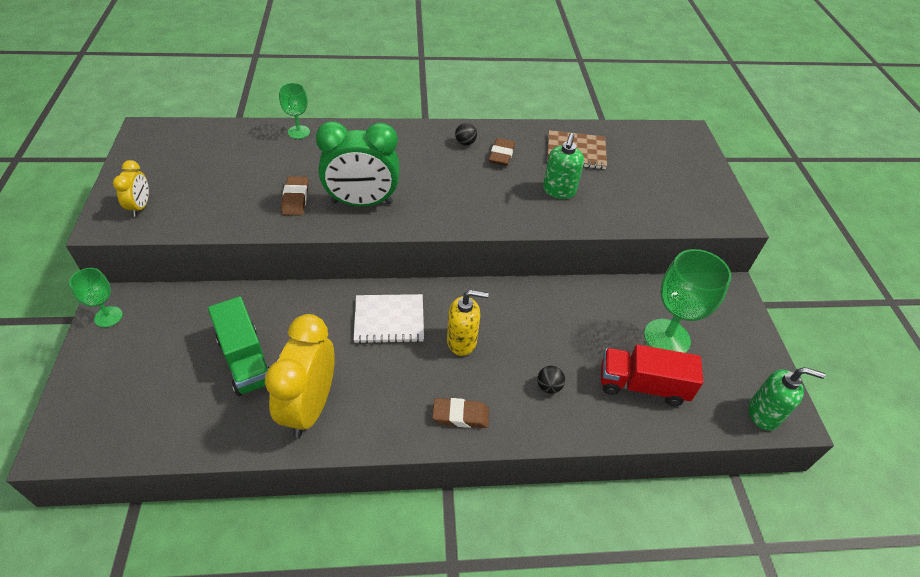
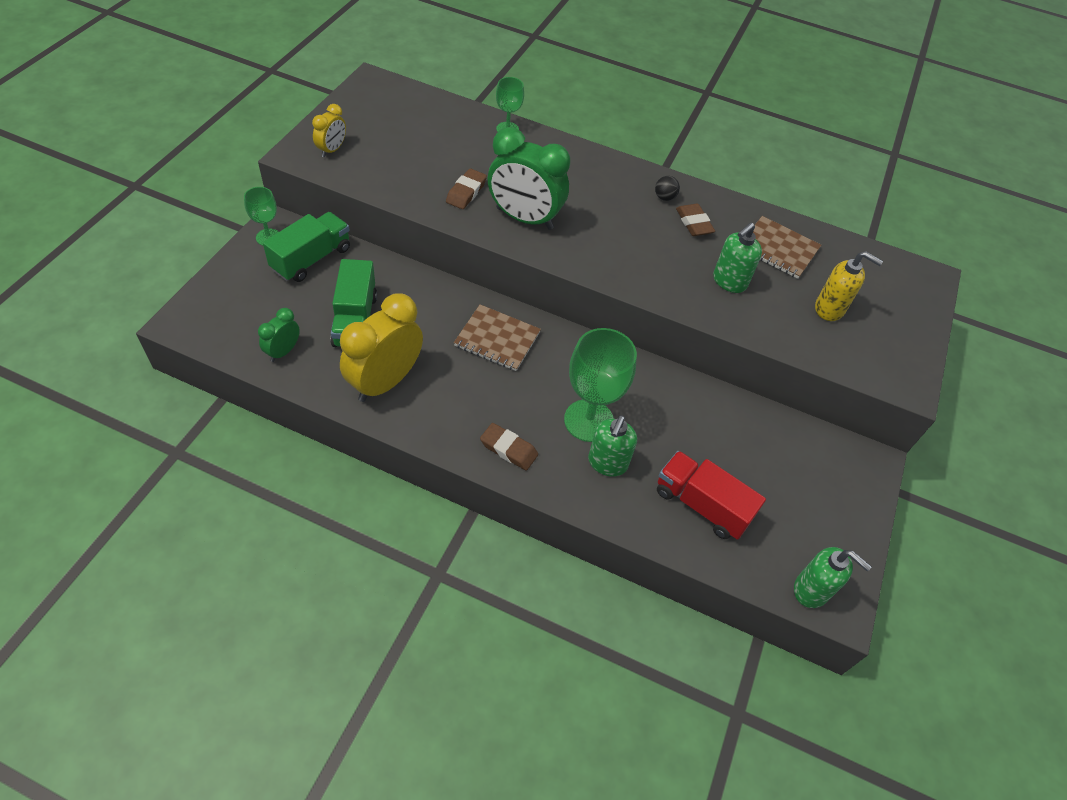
camera: 25 degrees right, 5 degrees up
(167, 319) = (311, 259): none -> green truck
(188, 424) = (283, 351): none -> green clock
(389, 320) = (497, 339): white notebook -> brown notebook
(462, 341) = (552, 387): yellow soap dispenser -> yellow soap dispenser (829, 309)
(501, 155) = (694, 223): brown eraser -> brown eraser turned 60 degrees counterclockwise
(548, 386) = (607, 463): black ball -> green soap dispenser
(667, 338) = (761, 474): green goblet -> green goblet (589, 420)

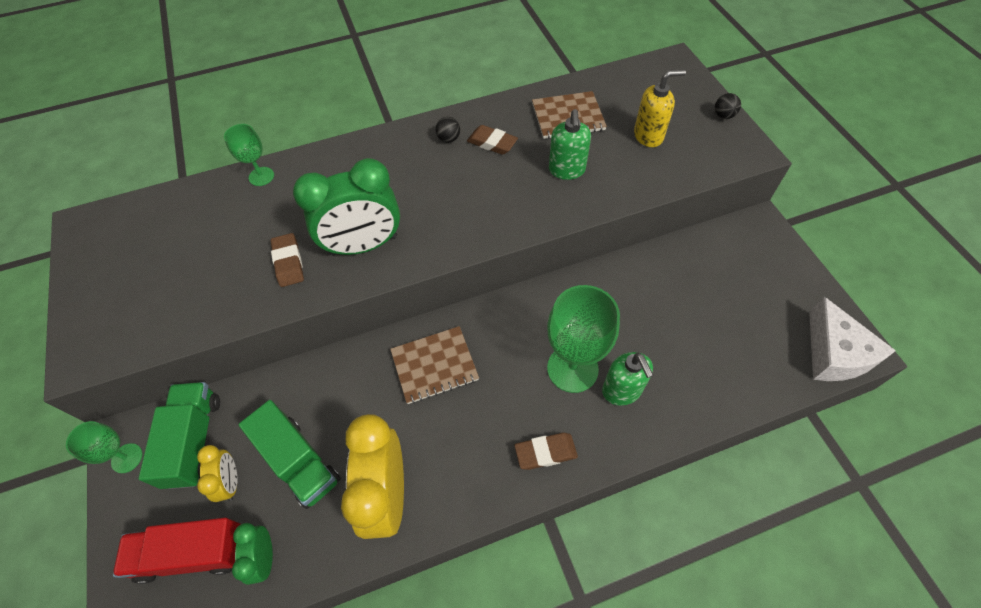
camera: 35 degrees left, 5 degrees up
(332, 150) = (114, 325): yellow clock -> yellow clock (231, 482)
(701, 505) = (711, 360): red truck -> red truck (193, 553)
(811, 590) = (834, 354): green soap dispenser -> white cheese
(919, 344) = (723, 115): none -> black ball

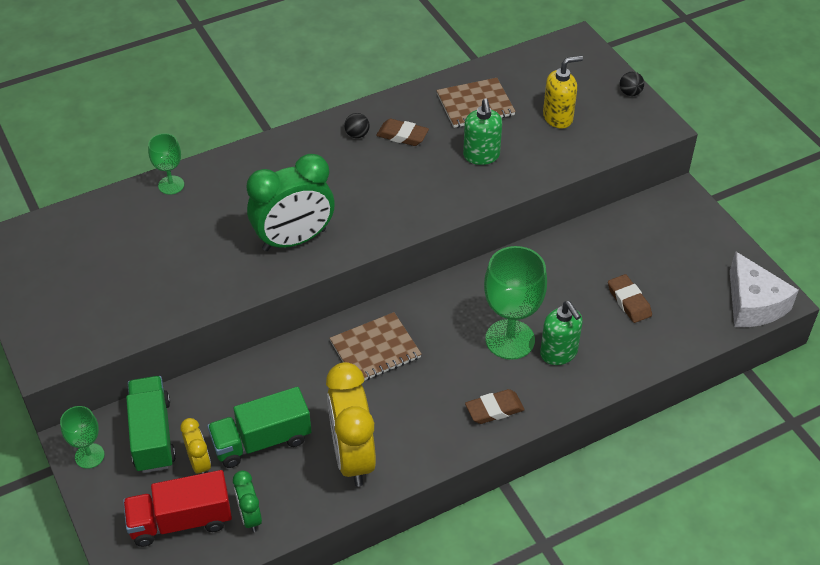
camera: 10 degrees left, 10 degrees down
(288, 262) = (223, 261): brown eraser -> brown eraser (629, 301)
(299, 462) = (261, 441): green truck -> green truck turned 120 degrees clockwise

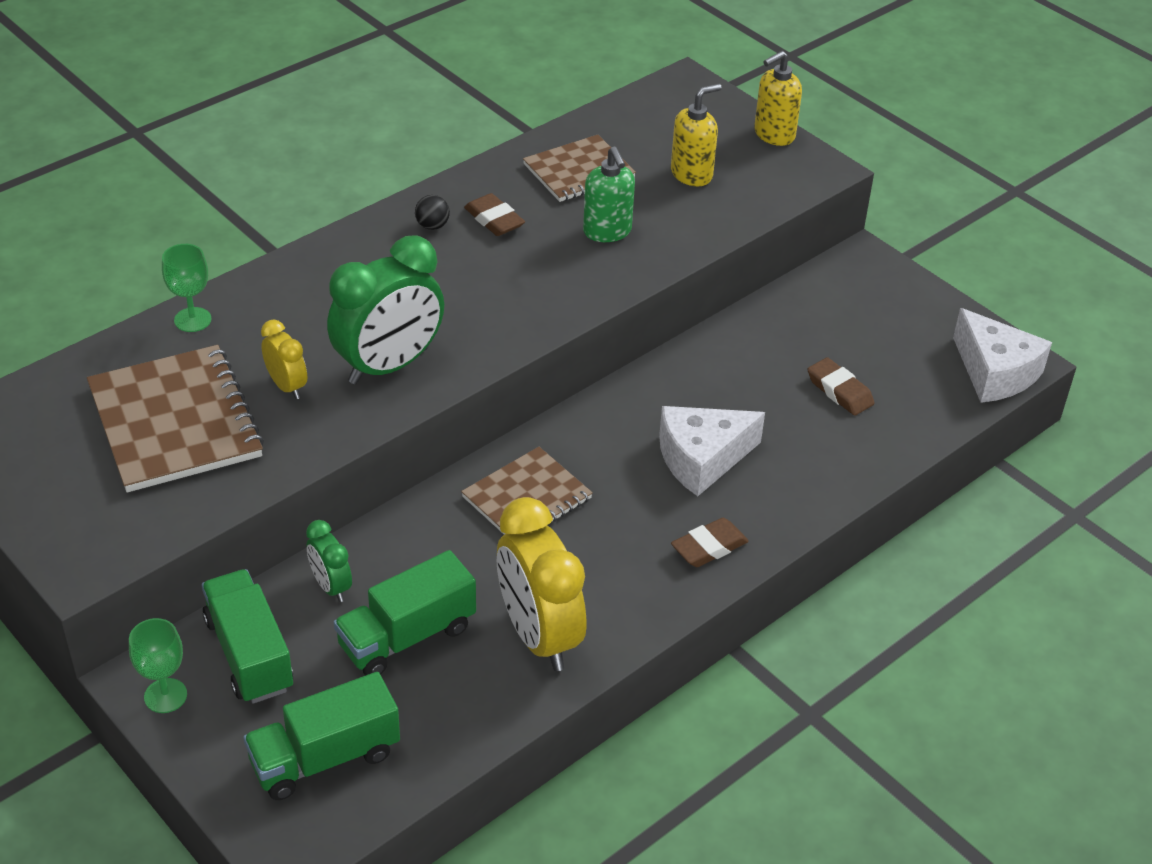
camera: 15 degrees left, 5 degrees down
(137, 261) = (175, 422): none -> brown notebook
(181, 521) = (325, 758): red truck -> green truck
(199, 463) = (328, 679): yellow clock -> yellow clock (287, 386)
(250, 517) = (421, 735): green clock -> green clock (331, 586)
(402, 135) = (494, 220): brown eraser -> brown eraser turned 45 degrees clockwise
(510, 339) = (702, 459): green goblet -> white cheese
(559, 353) = (770, 466): green soap dispenser -> none
(630, 93) = (774, 134): black ball -> yellow soap dispenser

